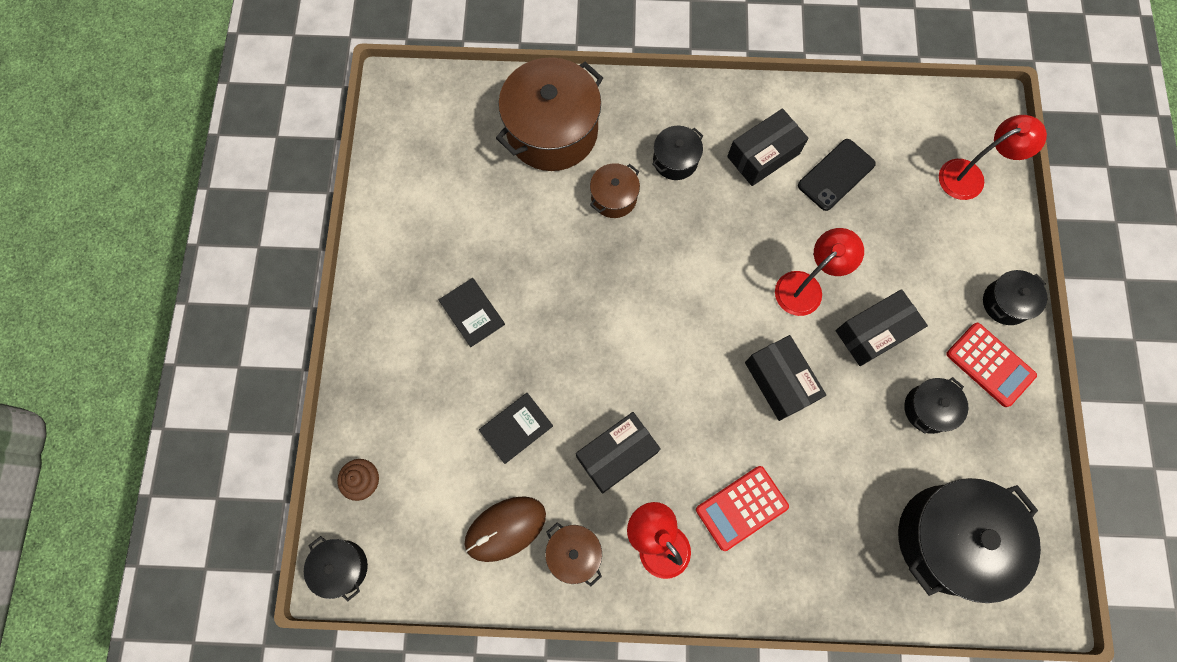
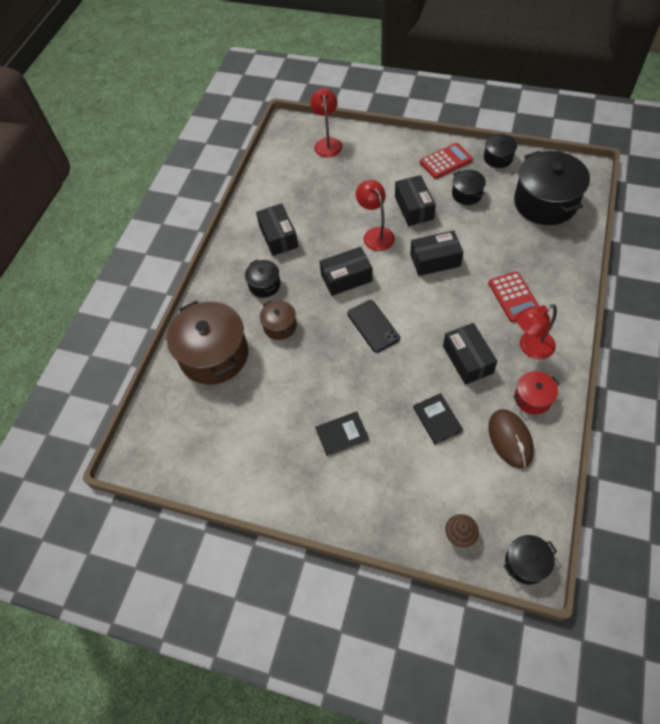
camera: 70 degrees left, 15 degrees down
(574, 553) = (532, 398): brown pot -> red pot
(714, 264) = (346, 278): none -> black box
(836, 175) = (305, 203): black phone -> black phone (373, 326)
(1005, 303) = (410, 146): black pot -> black pot (498, 158)

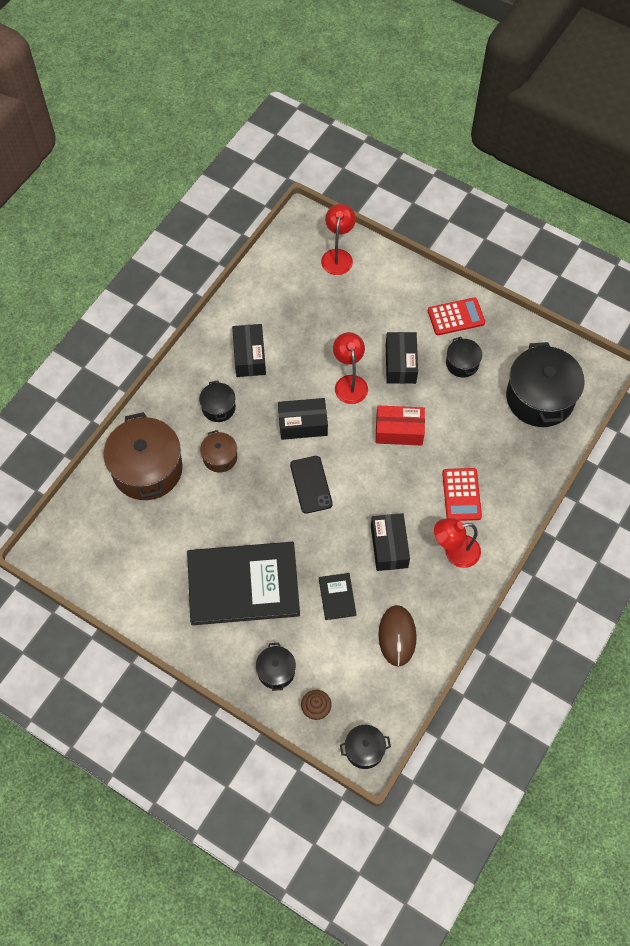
camera: 10 degrees right, 5 degrees up
(342, 434) = (243, 584): black book -> black book, size x2.43
(435, 260) = (399, 431): black box -> red box
(498, 158) = (513, 329): black pot -> black pot (276, 671)
(532, 398) = (435, 603): red pot -> none

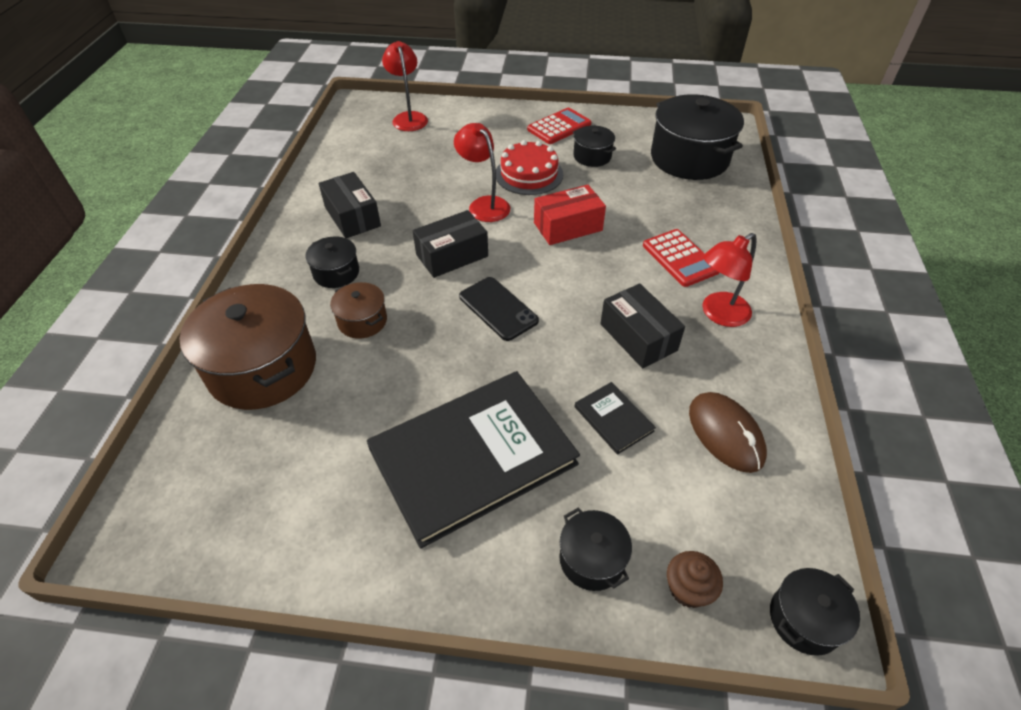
camera: 25 degrees left, 15 degrees down
(400, 364) = (529, 174): black box -> red cake

